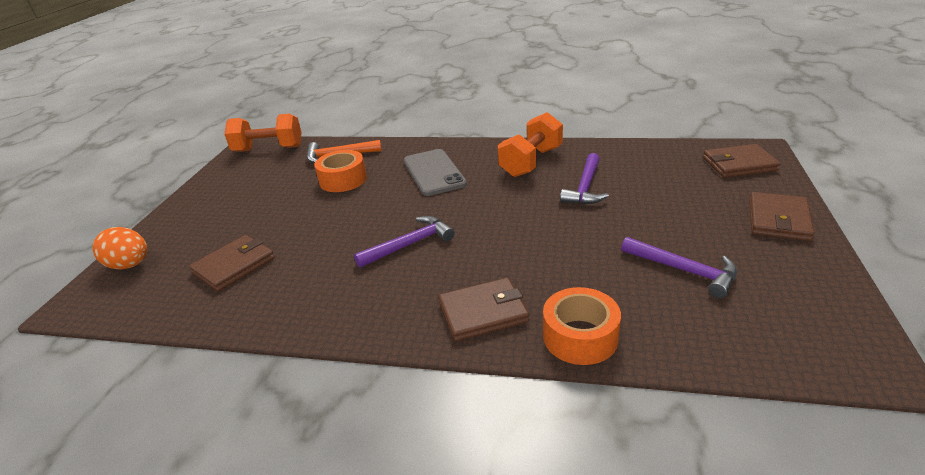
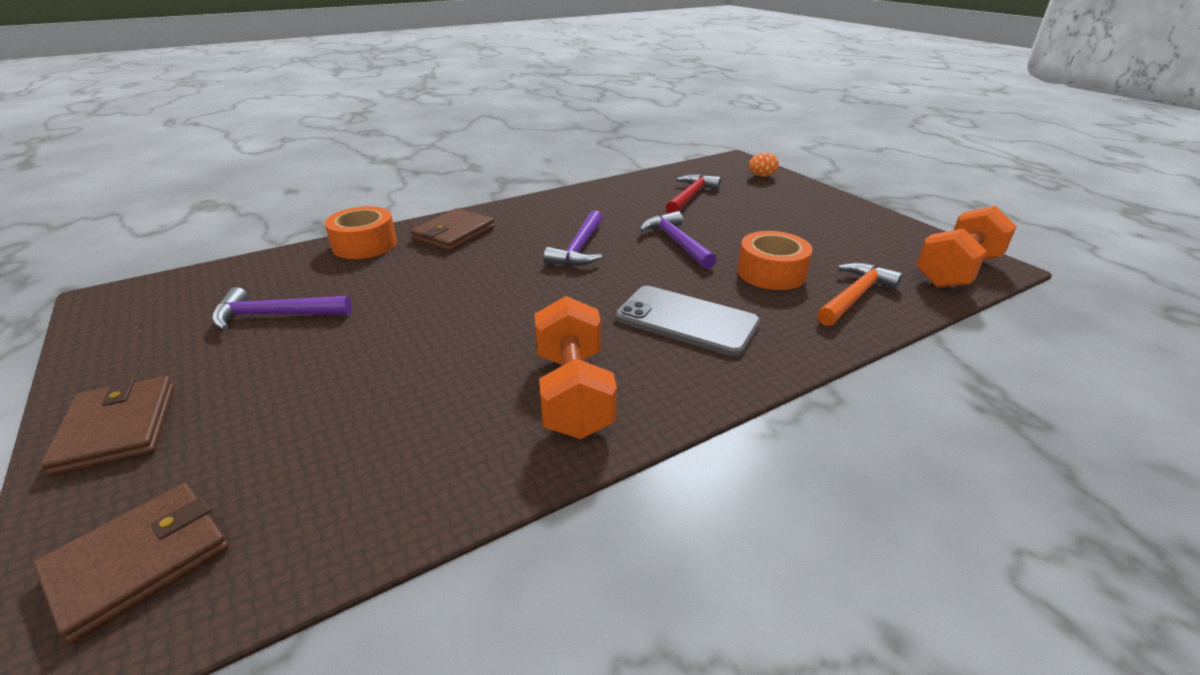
camera: 135 degrees right, 0 degrees up
(130, 265) = (761, 176): orange egg -> orange egg, size x0.65
(234, 266) = (690, 197): brown wallet -> red hammer
(585, 187) = (445, 378): purple hammer -> purple hammer (677, 242)

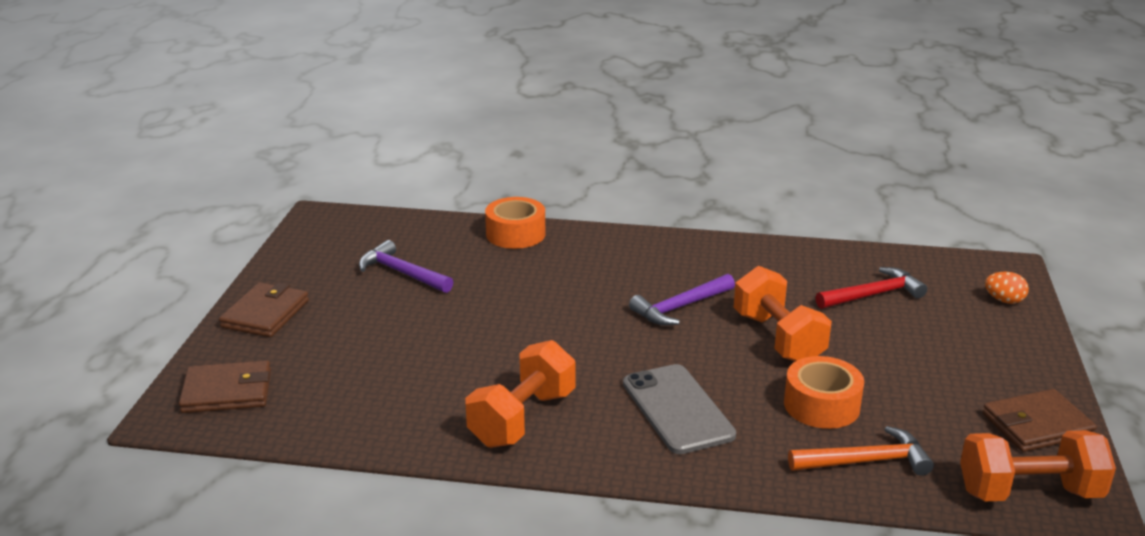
camera: 40 degrees right, 5 degrees down
(454, 234) = (594, 250): brown wallet -> brown wallet (1037, 425)
(677, 242) = (778, 338): purple hammer -> orange dumbbell

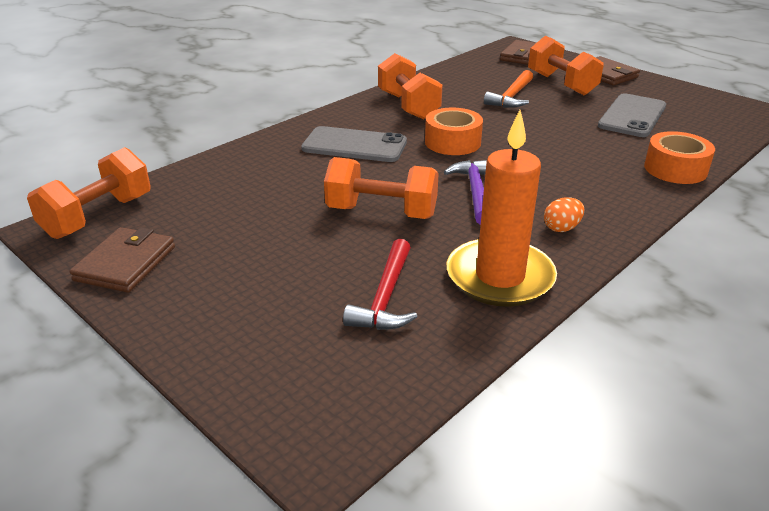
camera: 125 degrees right, 5 degrees up
(333, 334) = (561, 84): none -> orange dumbbell
(402, 273) = (632, 116): purple hammer -> grey phone
(785, 263) = (500, 277): none -> orange candle
(821, 405) = (285, 191): orange tape -> orange tape (452, 142)
(865, 461) = (217, 178): orange hammer -> orange hammer (512, 97)
(1004, 300) = (269, 384): orange egg -> orange egg (561, 228)

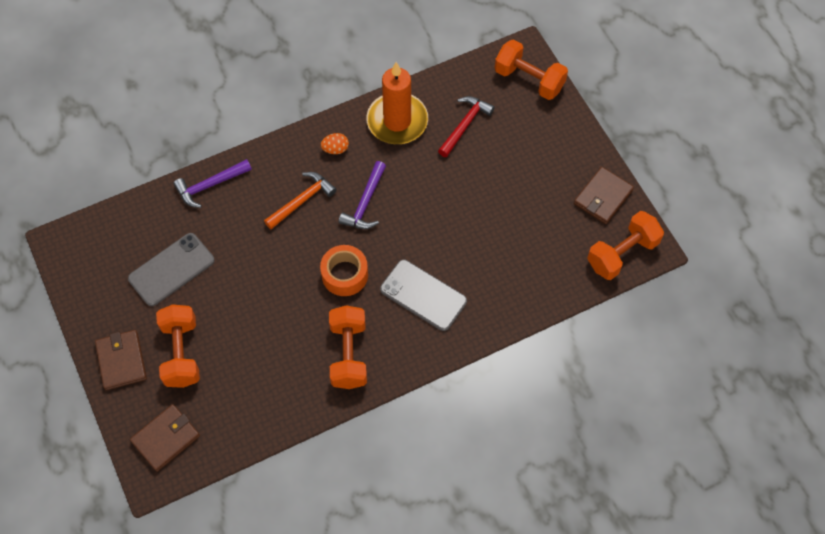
camera: 160 degrees left, 30 degrees up
(381, 212) = (437, 200): orange dumbbell -> orange dumbbell (529, 80)
(512, 97) = (246, 341): orange hammer -> orange hammer (302, 201)
(675, 169) = (210, 185): orange tape -> purple hammer

